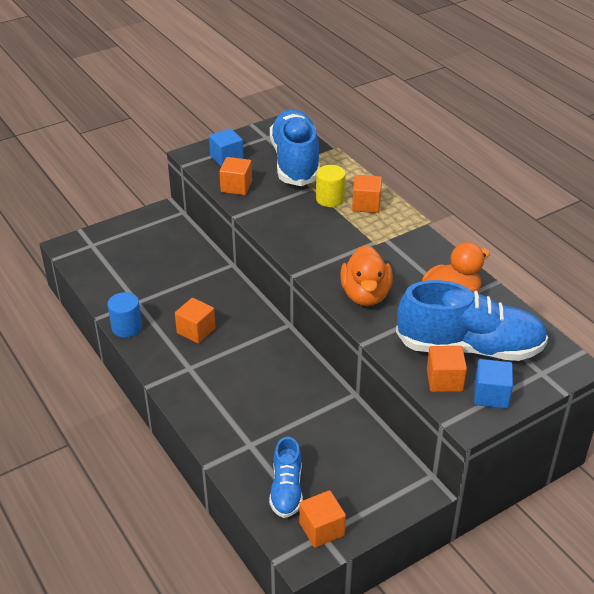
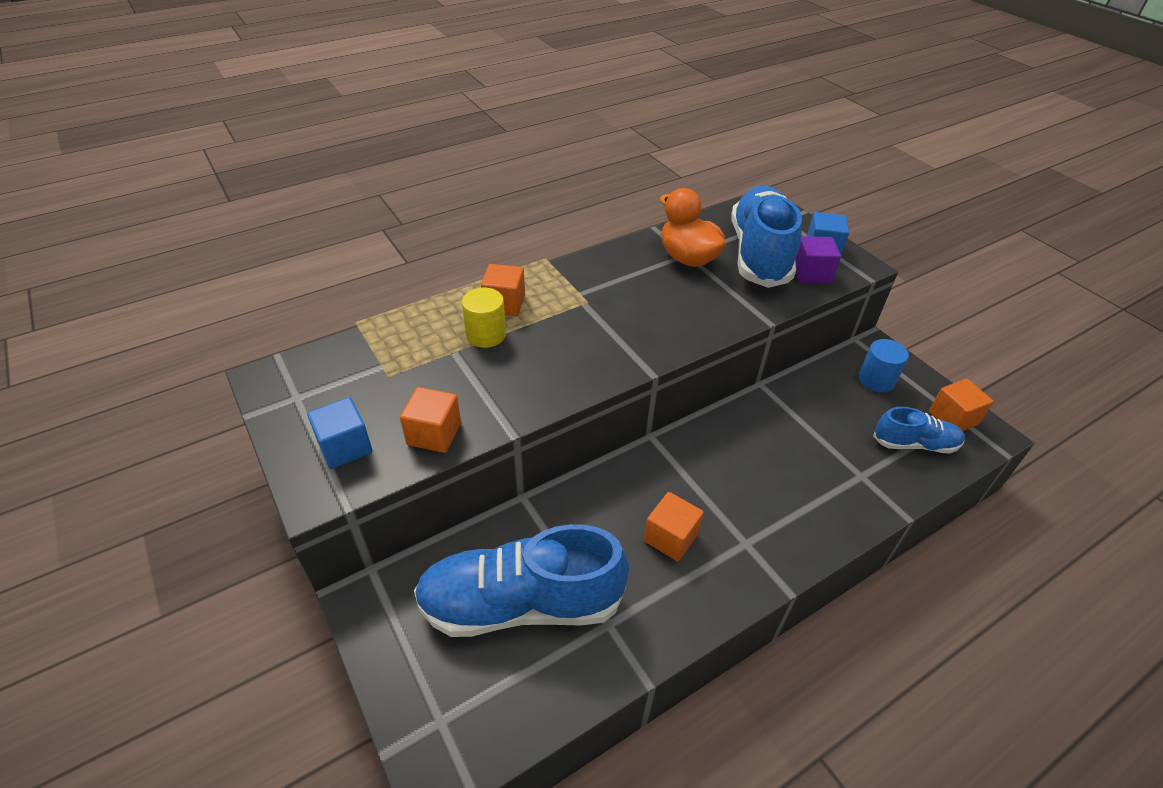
camera: 90 degrees left, 5 degrees up
(127, 327) = (670, 634): blue cylinder -> blue cylinder (876, 380)
(295, 162) = (382, 365): blue shoe -> blue shoe (521, 603)
(365, 295) = (687, 316): orange duck -> none
(444, 380) = (811, 273): orange cube -> purple cube

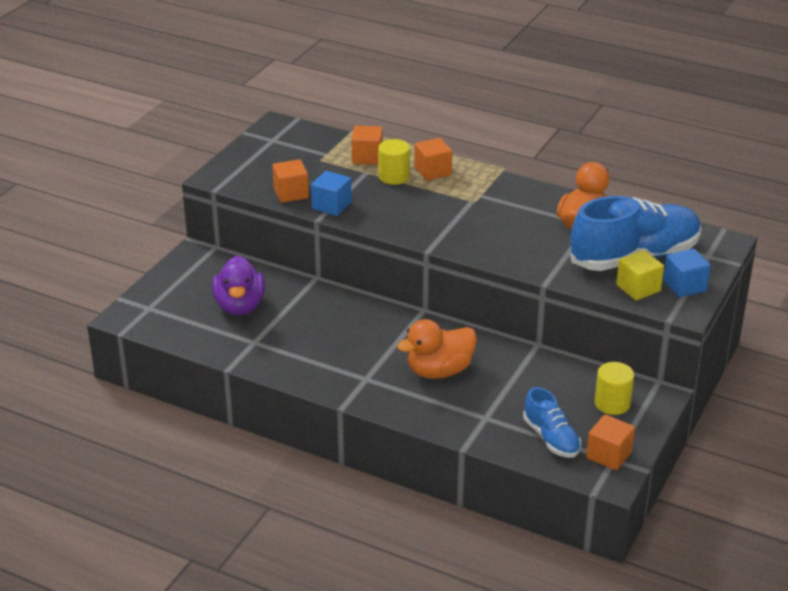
camera: 60 degrees right, 10 degrees down
(345, 447) = (253, 171): blue cube -> blue cube (331, 206)
(521, 603) = (239, 306): blue shoe -> purple duck
(671, 537) = (340, 345): orange cube -> orange cube (367, 157)
(766, 474) = (439, 371): none -> orange duck
(811, 273) = (638, 288): purple cube -> yellow cube
(876, 380) = (612, 403): blue cylinder -> yellow cylinder

